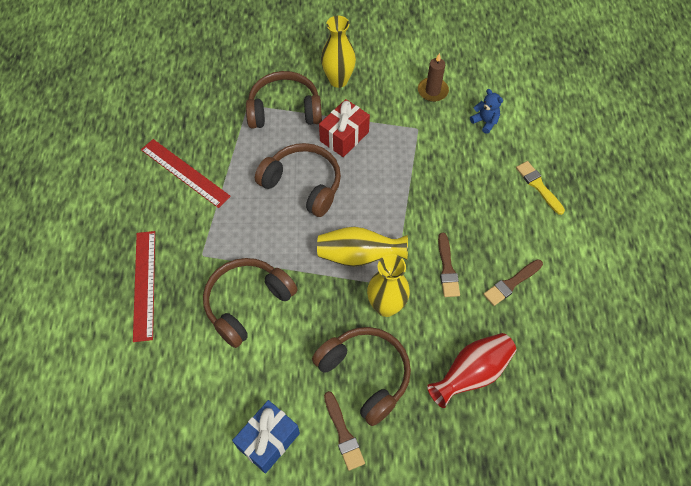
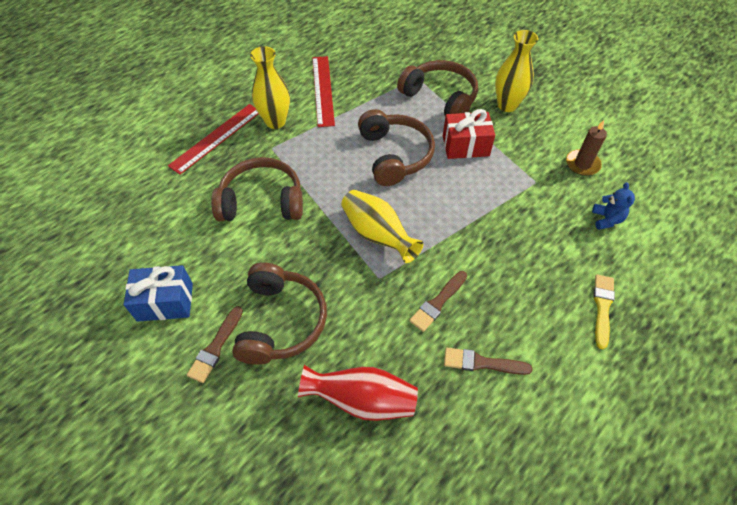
camera: 45 degrees right, 5 degrees down
(386, 306) = (355, 287): yellow vase -> yellow vase (275, 121)

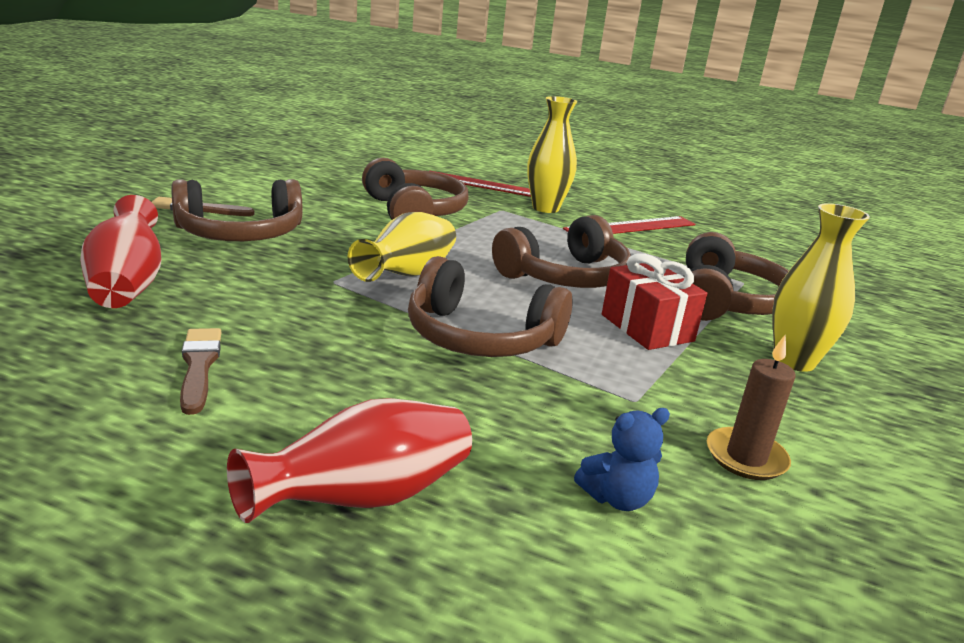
camera: 65 degrees right, 30 degrees down
(165, 302) = (250, 186): blue gift -> none
(438, 303) = (306, 324): brown brush -> none
(466, 222) = (480, 337): none -> brown headphones
(602, 307) = (364, 498): yellow brush -> red vase

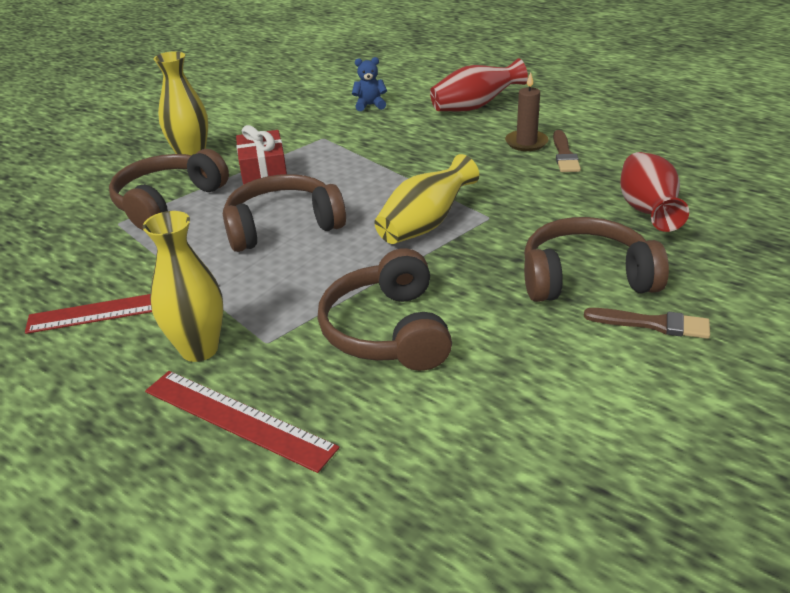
camera: 160 degrees left, 10 degrees up
(480, 337) = (391, 172): brown headphones -> none
(746, 457) = (294, 116): brown candle -> brown candle (526, 143)

